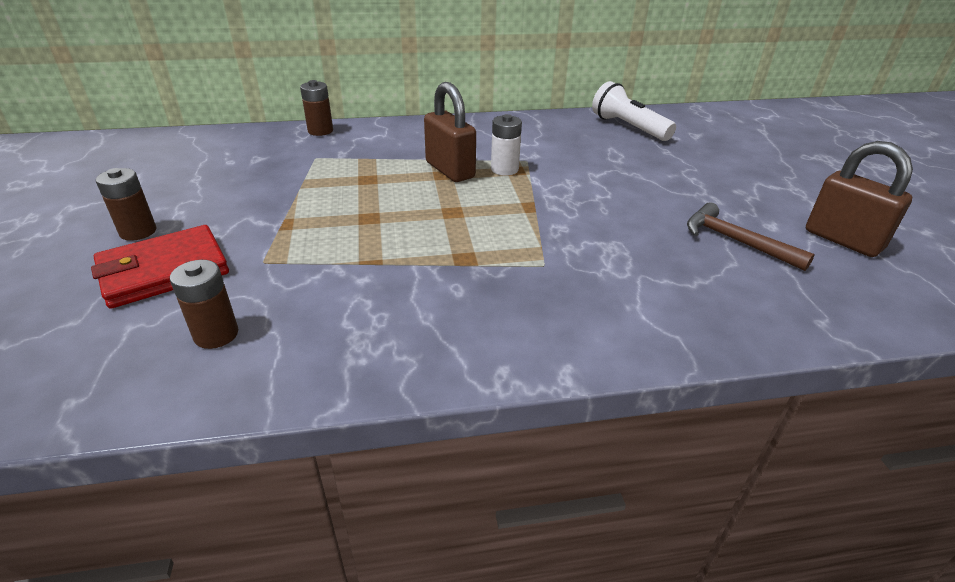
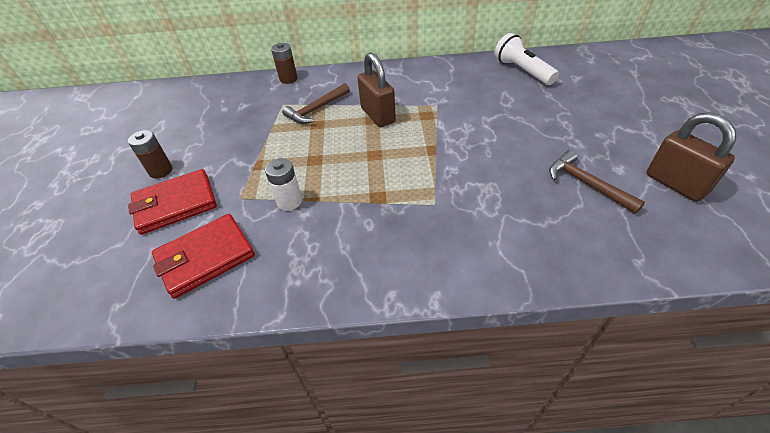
camera: 10 degrees right, 10 degrees up
(216, 334) = (205, 257): brown battery -> red wallet
(364, 163) = (316, 109): none -> brown hammer
(504, 169) = (418, 114): white battery -> white battery (289, 201)

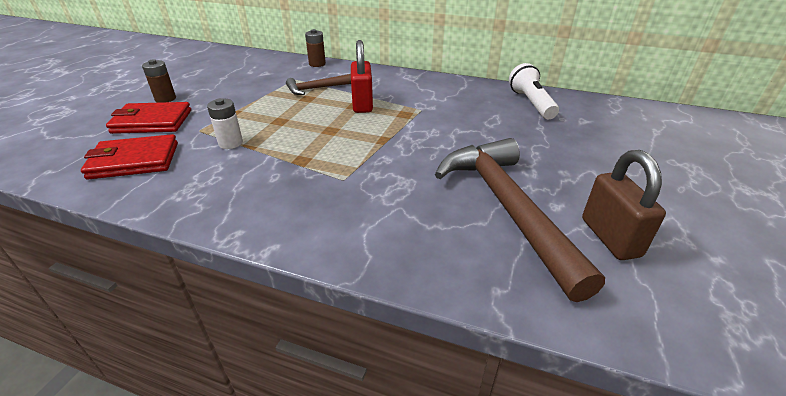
camera: 20 degrees right, 10 degrees down
(378, 115) = (362, 104): brown padlock -> red padlock
(586, 184) = (507, 208): brown hammer -> brown hammer, size x2.03

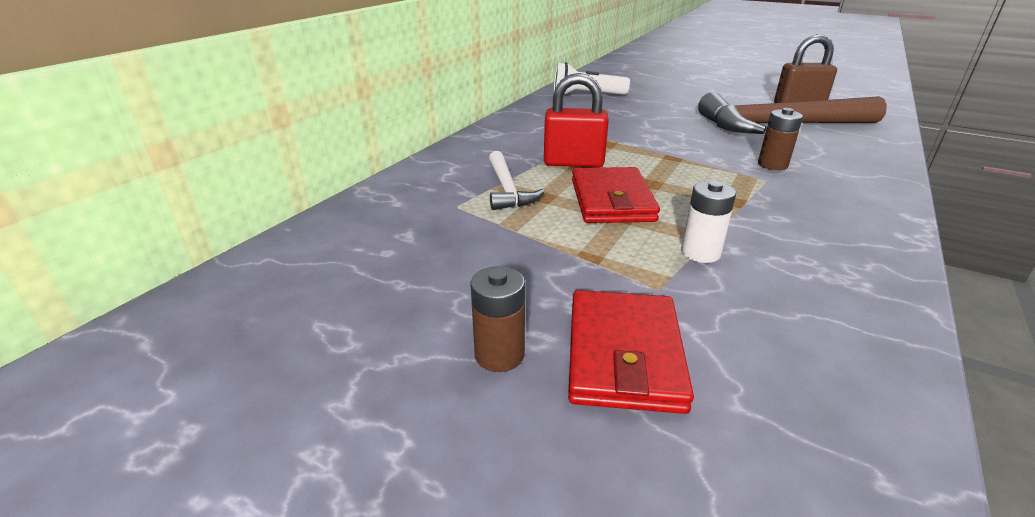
camera: 80 degrees left, 5 degrees down
(134, 161) = (788, 348): red wallet -> red wallet (612, 200)
(317, 64) = (394, 187): brown battery -> brown battery (772, 165)
(317, 88) = (507, 189): brown hammer -> white hammer

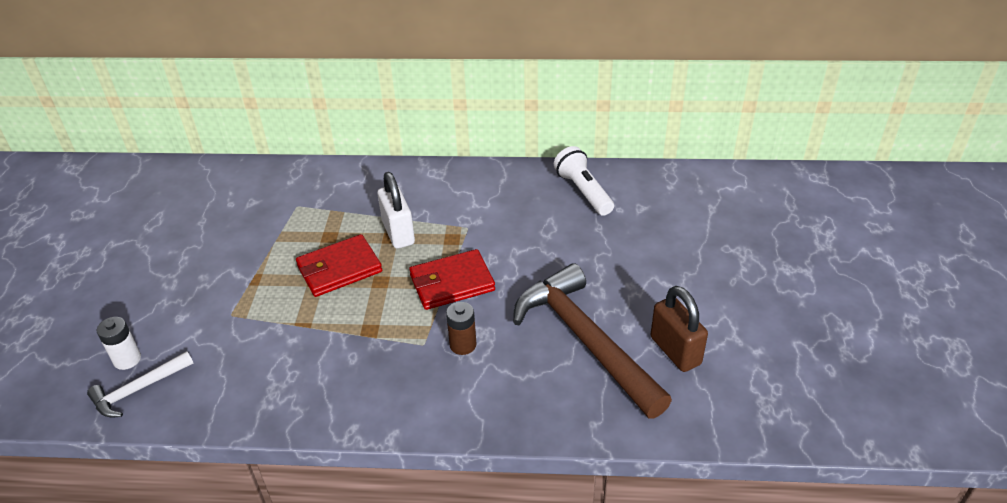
camera: 65 degrees right, 10 degrees up
(499, 355) = (154, 275): brown battery -> none
(507, 189) = (333, 217): white hammer -> white hammer (138, 390)
(573, 163) = (398, 233): red padlock -> white padlock
(624, 355) = (165, 314): red wallet -> red wallet (452, 283)
(700, 253) = (280, 325): white battery -> white battery (127, 359)

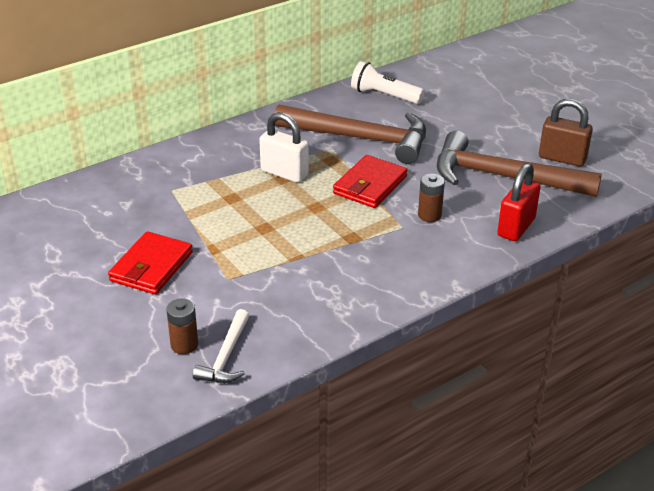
camera: 40 degrees left, 5 degrees down
(127, 359) = (184, 345): white battery -> brown battery
(339, 269) = (272, 213): red wallet -> red wallet (151, 267)
(505, 228) = (361, 138): none -> brown hammer
(526, 406) = (516, 227): none -> red padlock

